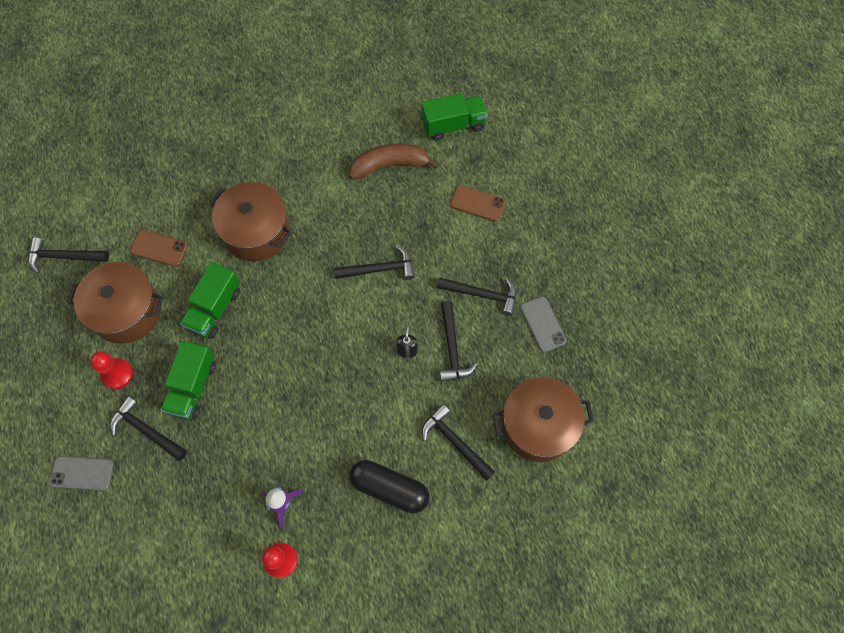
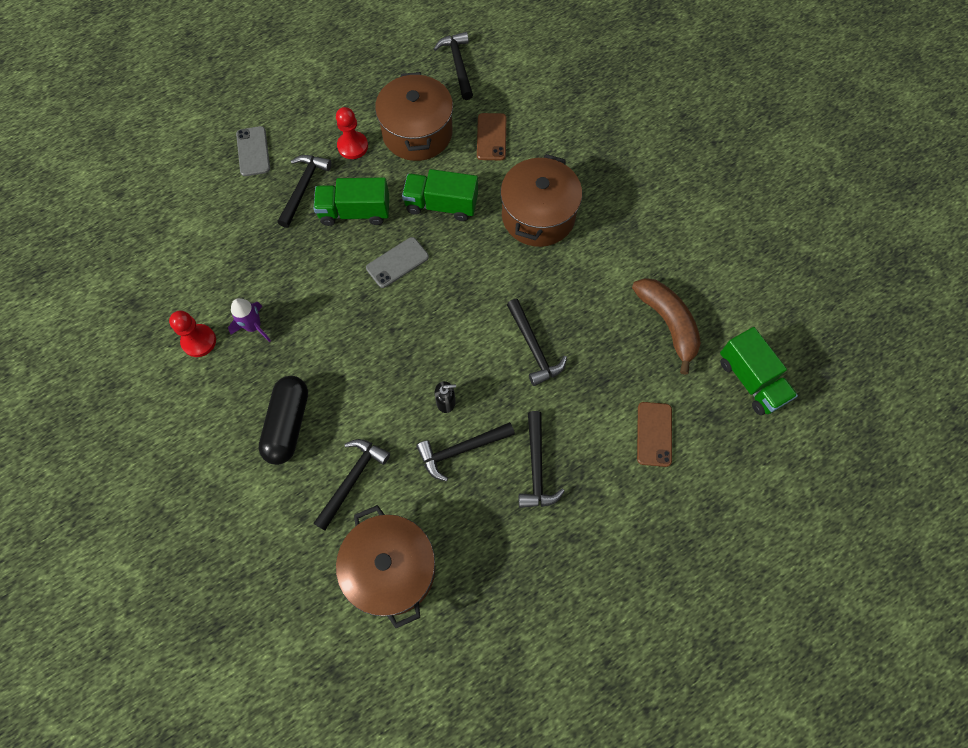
camera: 75 degrees right, 0 degrees up
(543, 324) = (519, 548): grey phone -> grey phone (397, 263)

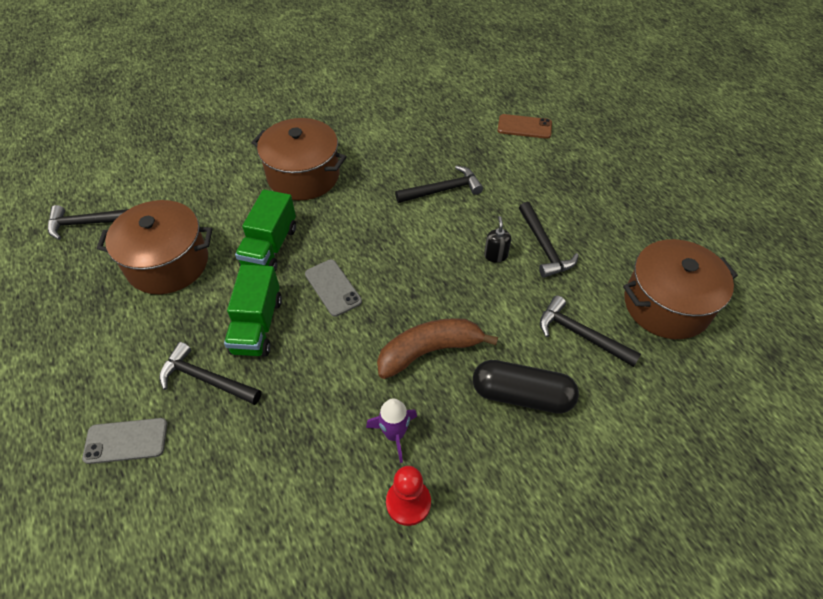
camera: 85 degrees left, 15 degrees down
(352, 146) = (162, 325): red pawn -> none
(491, 137) = (198, 202): brown phone -> none
(536, 467) = (557, 197): black hammer -> none
(668, 324) = (428, 109): brown banana -> brown banana (429, 351)
(751, 380) = (479, 74): green truck -> none

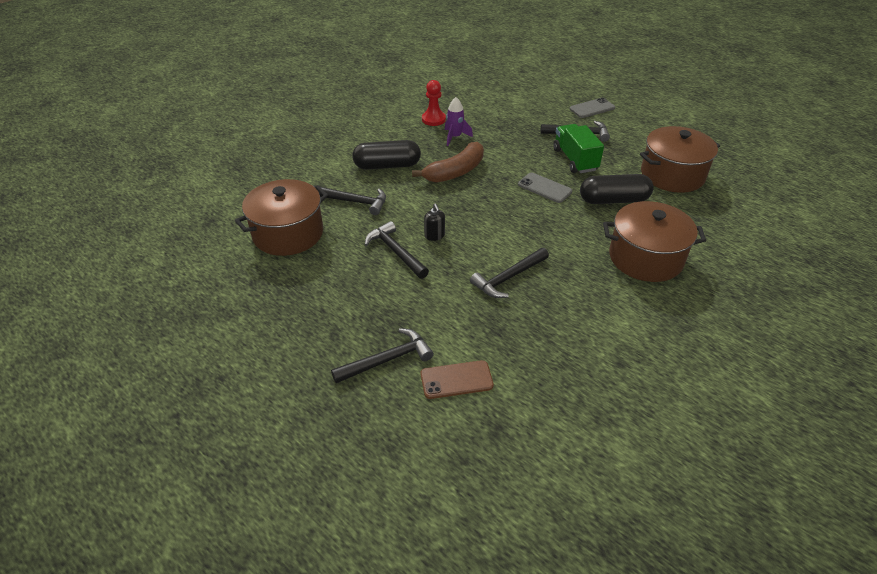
camera: 160 degrees right, 10 degrees down
(89, 223) = (761, 183): black hammer -> black hammer (387, 360)
(270, 247) = (613, 200): green truck -> black capsule

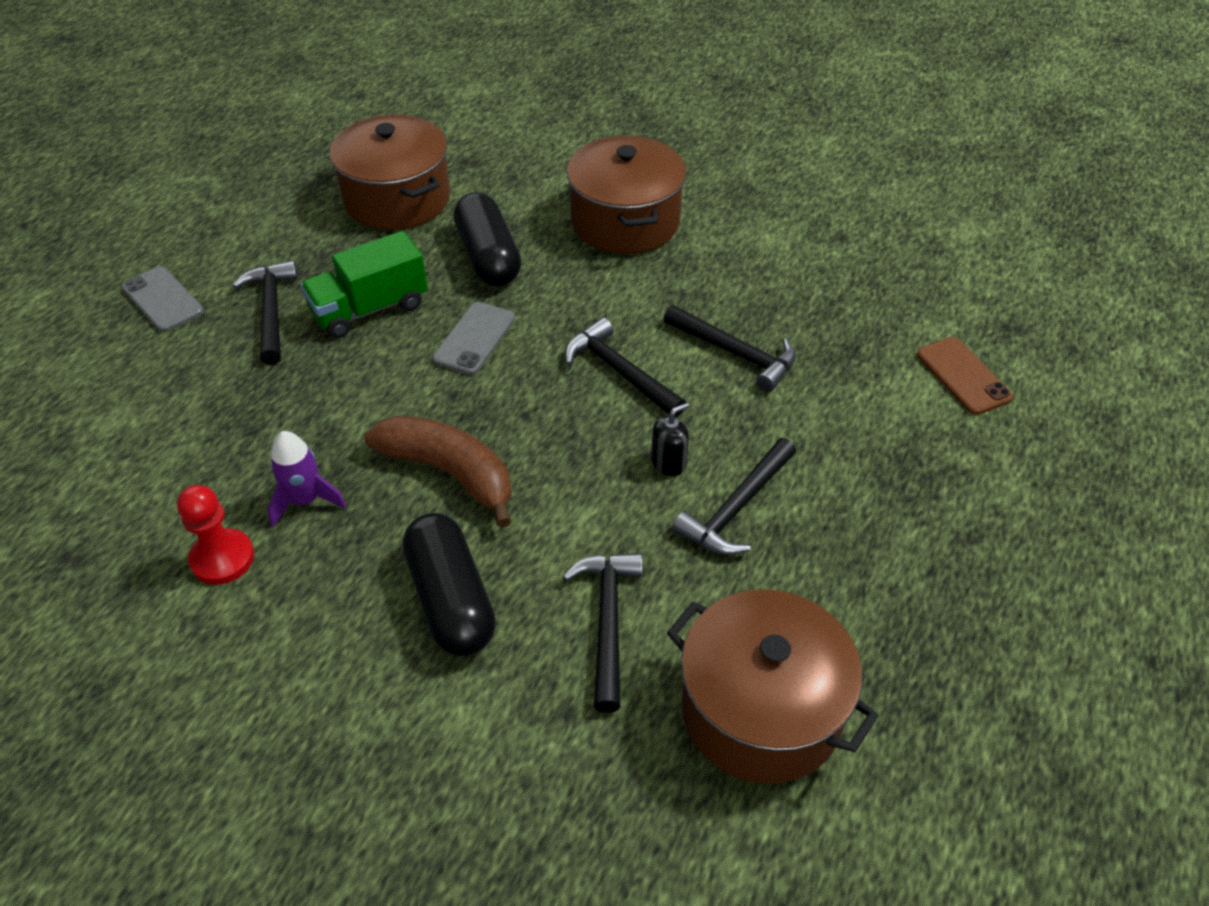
camera: 105 degrees left, 5 degrees up
(387, 360) = (977, 456): black hammer -> black hammer (620, 372)

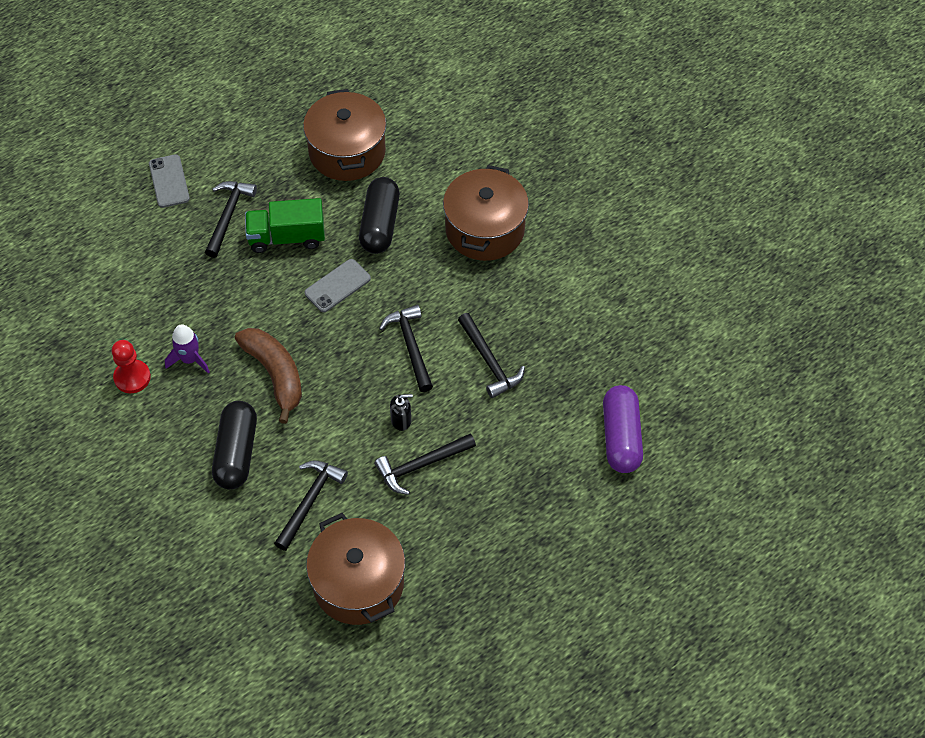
camera: 25 degrees right, 10 degrees up
(963, 376) = (620, 437): brown phone -> purple capsule

